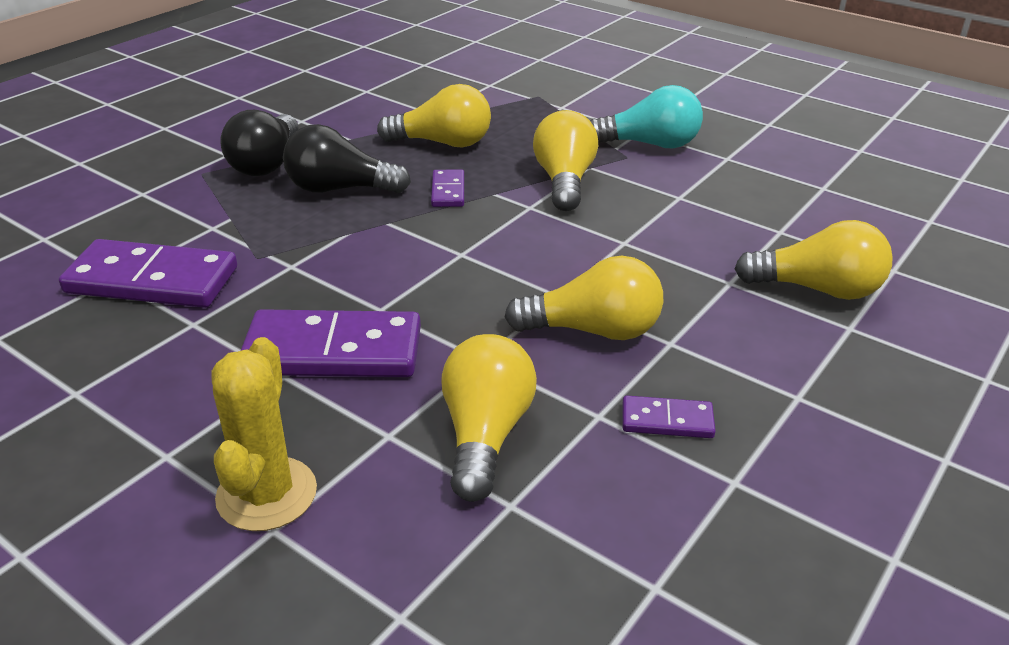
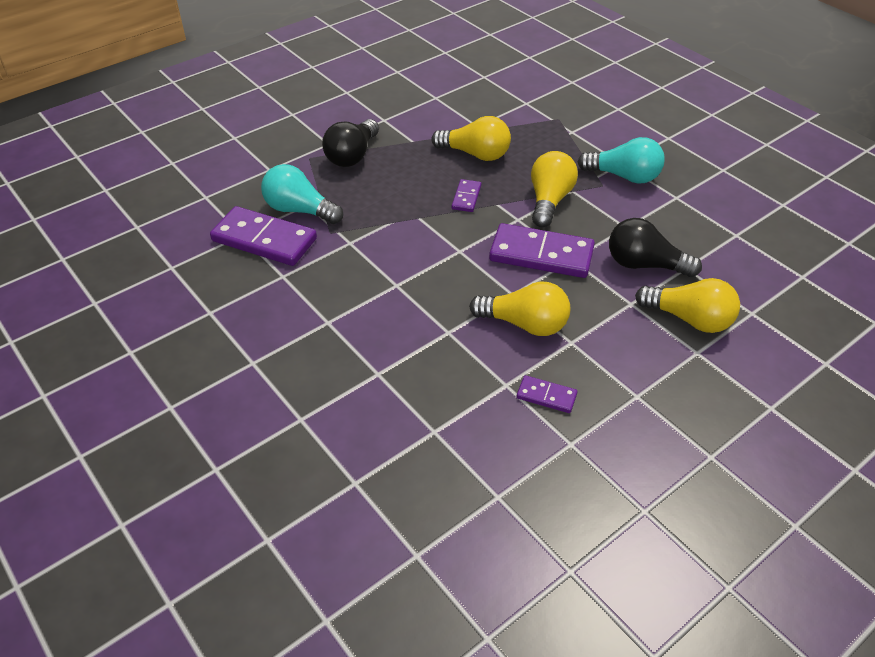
camera: 15 degrees right, 10 degrees up
(201, 236) = (299, 210): none -> turquoise light bulb
(267, 494) = (301, 397): yellow cactus -> none
(333, 351) = (360, 310): purple domino -> purple domino (541, 255)
(340, 189) = (395, 185): black light bulb -> black light bulb (644, 265)
(485, 434) = (433, 384): yellow light bulb -> none

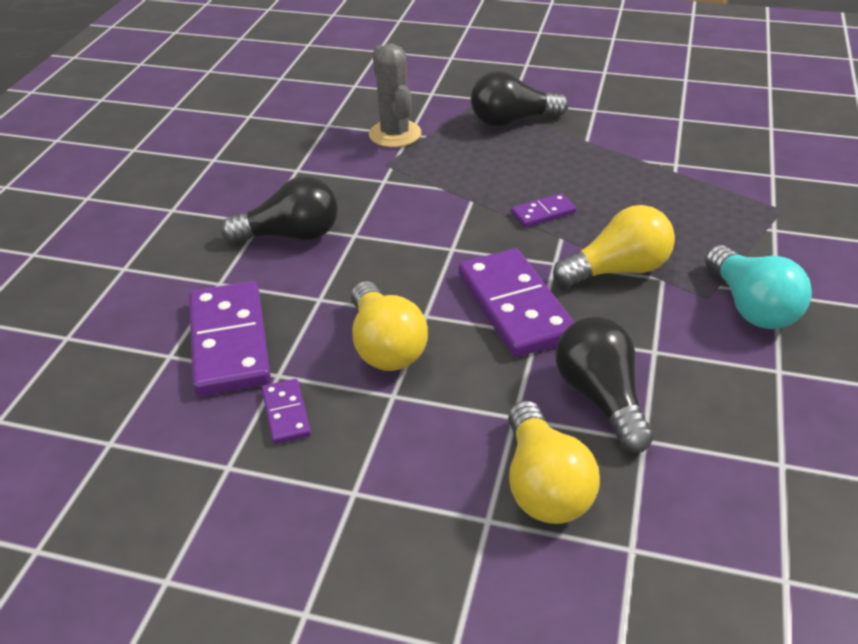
camera: 55 degrees right, 5 degrees down
(264, 240) = (333, 138): purple domino -> purple domino (230, 342)
(299, 210) = (395, 134): turquoise light bulb -> grey cactus
(362, 314) = (291, 235): none -> black light bulb
(475, 154) = (624, 185): yellow light bulb -> none

